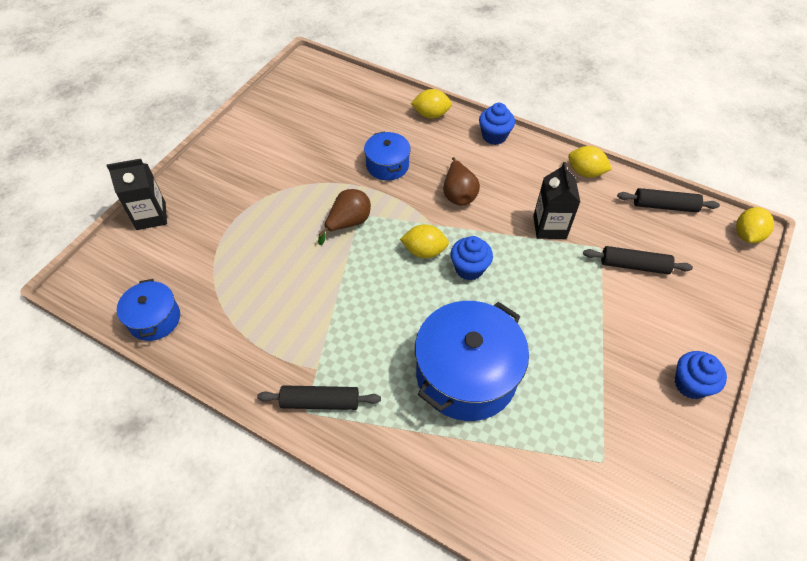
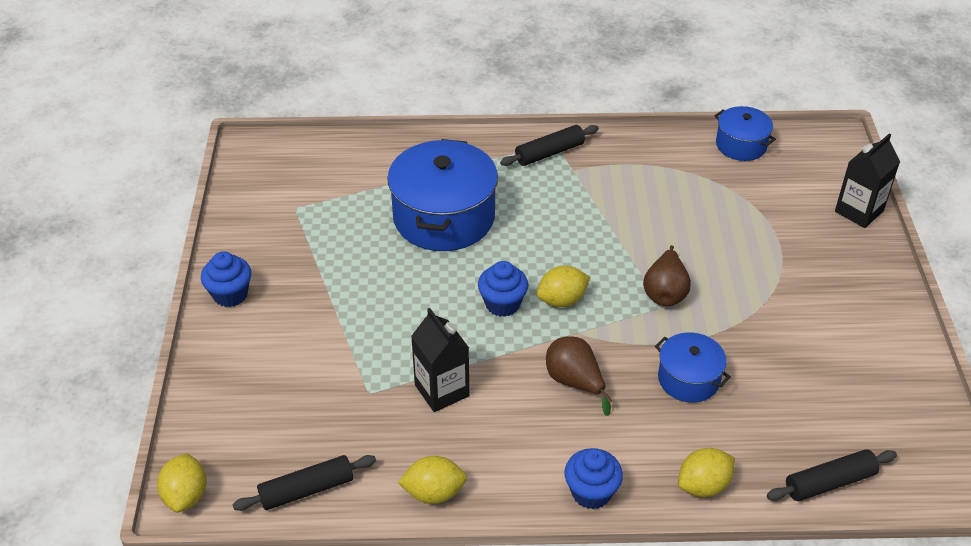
camera: 150 degrees right, 10 degrees down
(634, 266) = (322, 388): black rolling pin -> black rolling pin (829, 482)

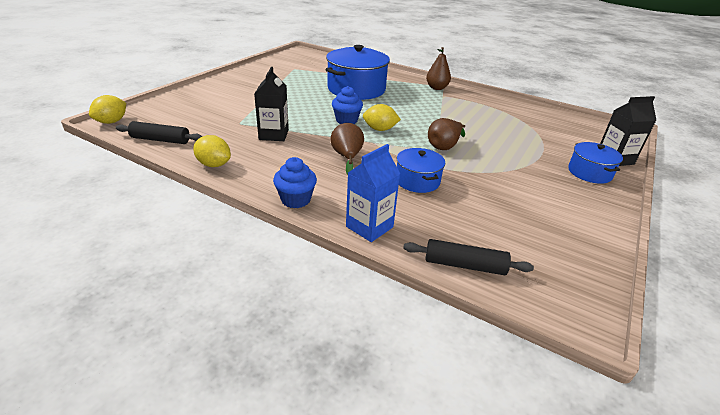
camera: 30 degrees right, 10 degrees down
(230, 294) = (230, 80): blue cupcake -> none
(549, 153) = (436, 88): black rolling pin -> brown pear
(703, 485) = (369, 227): yellow lemon -> blue carton
(741, 145) = (554, 115): blue pot -> blue pot (589, 173)

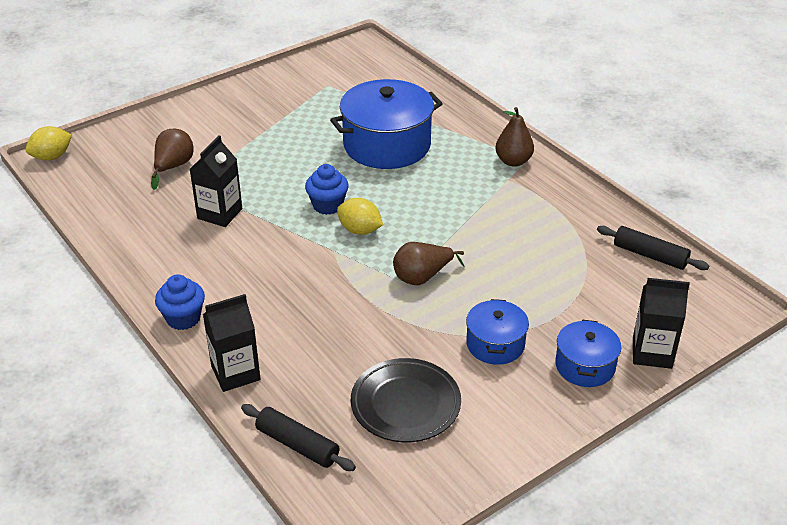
camera: 25 degrees right, 5 degrees up
(160, 140) = (90, 197): black rolling pin -> black rolling pin (650, 255)
(214, 164) = (127, 248): yellow lemon -> none
(347, 157) = (283, 269): brown pear -> brown pear (173, 167)
(369, 227) = (235, 373): blue carton -> black carton
(417, 181) = (339, 324): blue pot -> blue pot (495, 344)
(511, 218) = (405, 404): none -> black plate

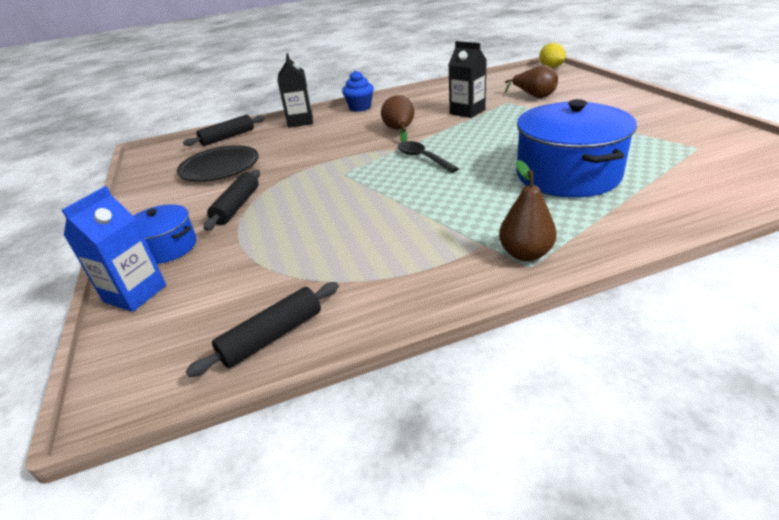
camera: 110 degrees right, 5 degrees down
(327, 205) = (464, 146): blue cupcake -> none
(360, 230) = (422, 158): yellow lemon -> black spoon
(422, 277) = (343, 181): brown pear -> brown pear (400, 131)
(495, 344) = (237, 206): blue pot -> black rolling pin
(652, 353) = (135, 293): black carton -> blue carton

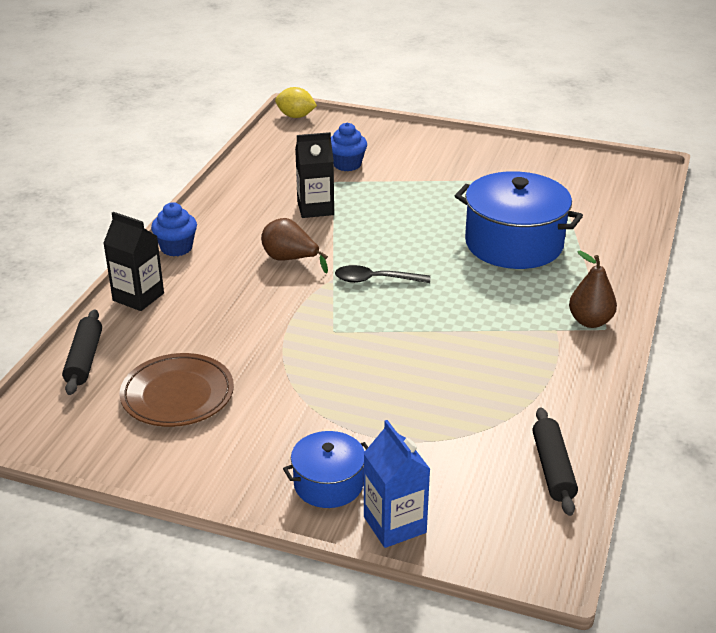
camera: 55 degrees left, 0 degrees up
(220, 168) = (177, 395): black plate -> brown plate
(237, 206) = (303, 415): black rolling pin -> none
(534, 96) = (347, 164): brown pear -> blue cupcake

